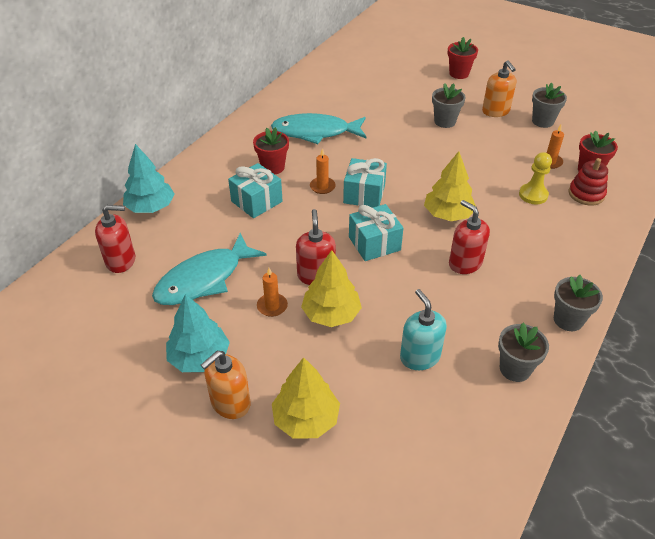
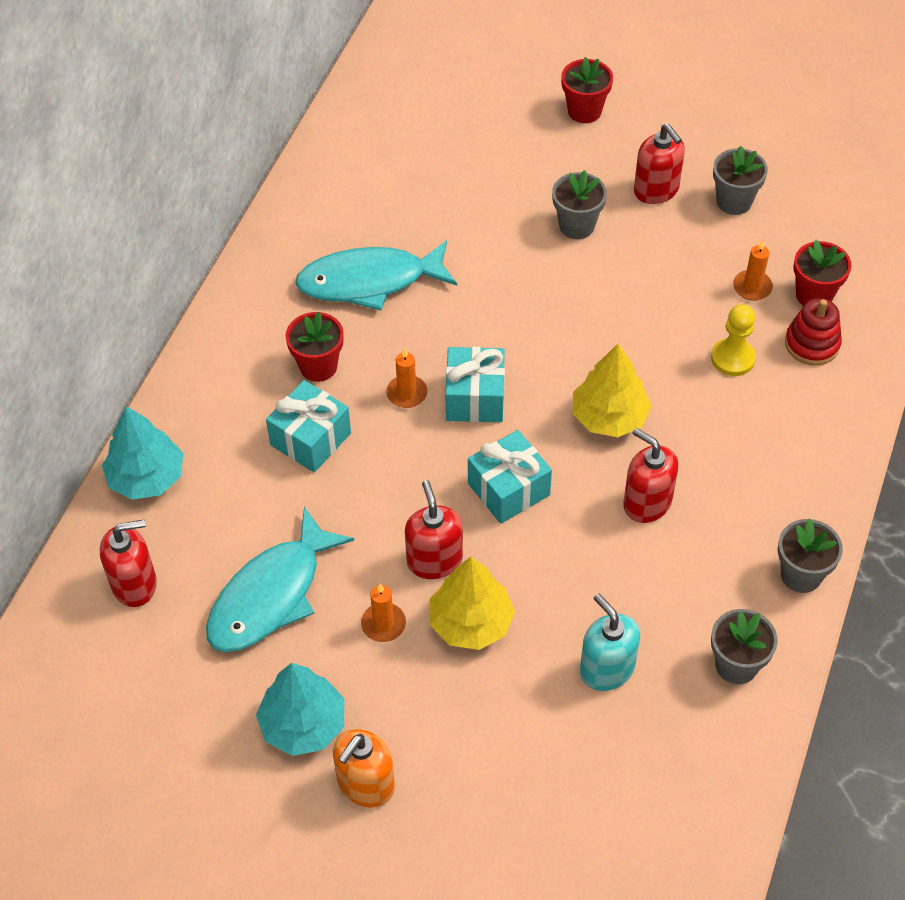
camera: 10 degrees left, 10 degrees up
(306, 419) = (473, 789): yellow tree -> none
(495, 111) = (656, 190): orange soap dispenser -> red soap dispenser

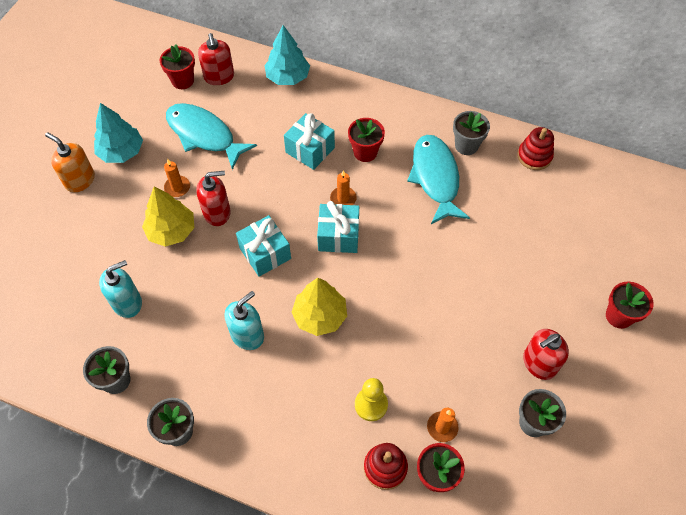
camera: 90 degrees right, 5 degrees up
(138, 643) = (183, 81): none -> red flower pot
(333, 169) = (534, 156): none -> red stacking toy
(576, 225) = (496, 304): grey flower pot -> grey flower pot (466, 145)
(647, 503) = (247, 335): red soap dispenser -> turquoise soap dispenser

